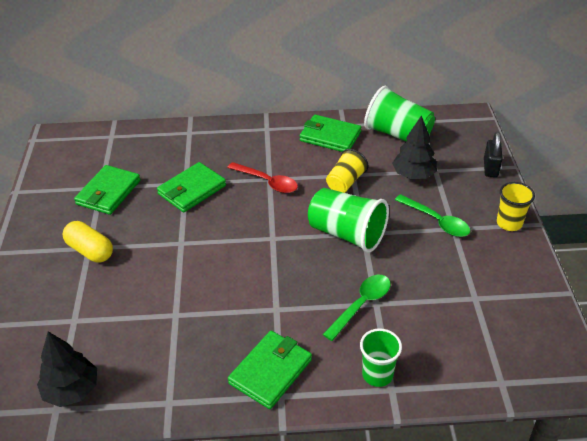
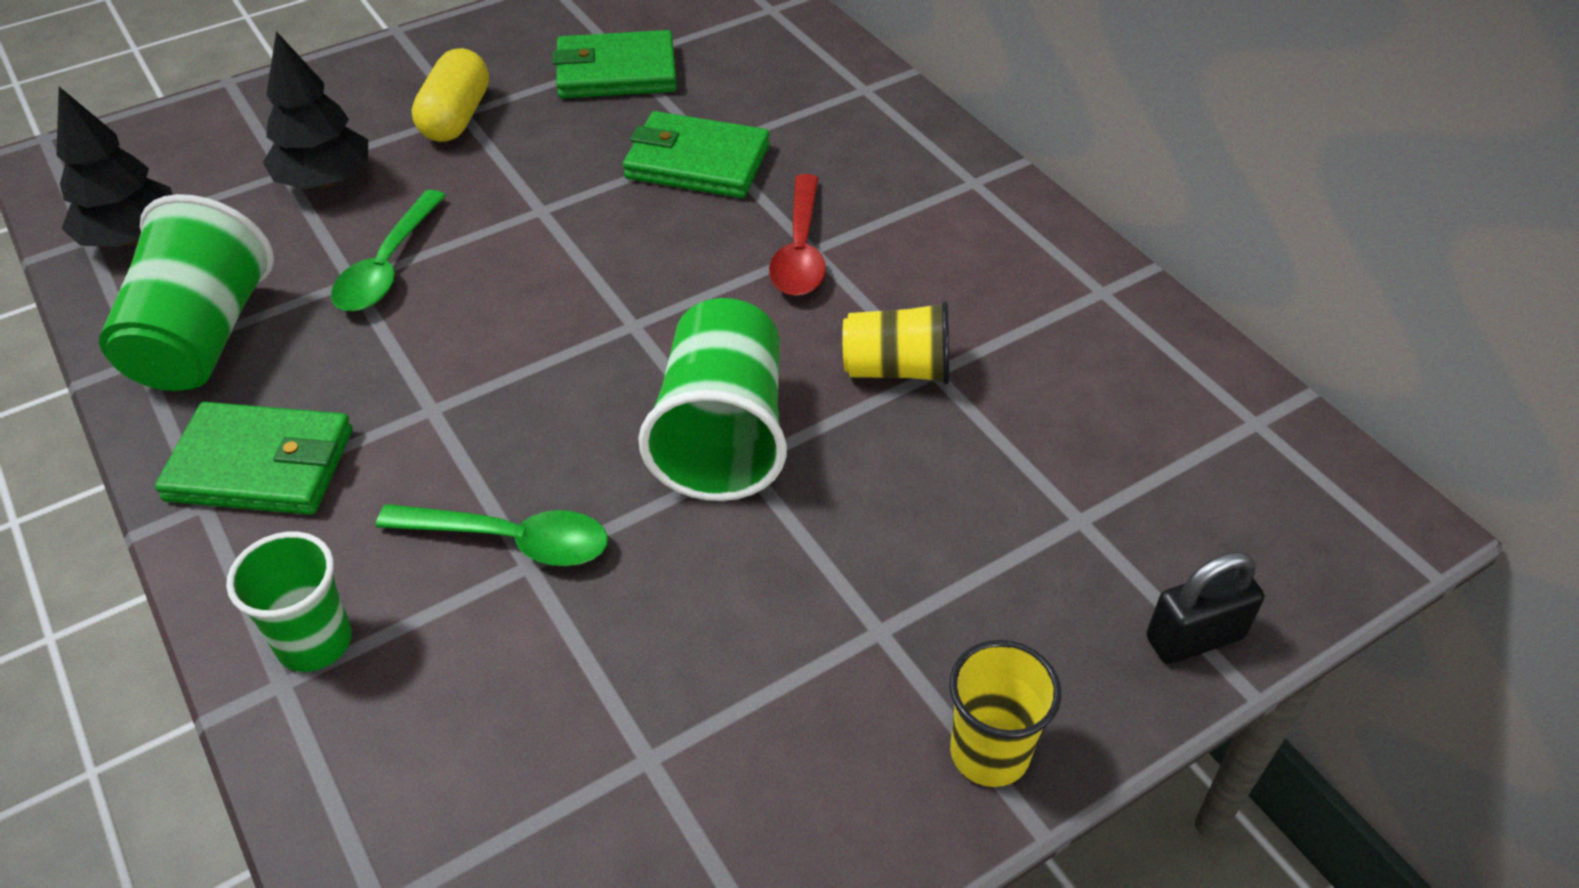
camera: 60 degrees right, 5 degrees up
(330, 136) = (1038, 285): green wallet -> none
(398, 134) = (1158, 398): green cup -> green cup (202, 338)
(413, 175) = (1025, 482): black tree -> black tree (325, 181)
(436, 221) = (882, 586): green spoon -> green spoon (388, 266)

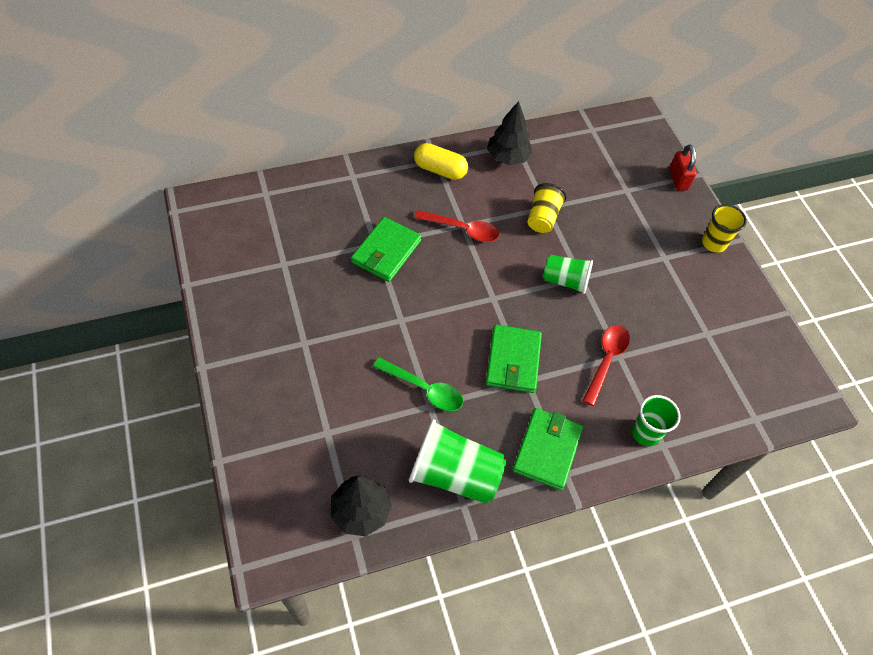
camera: 80 degrees left, 10 degrees up
(325, 181) = (343, 413): black tree -> black tree (507, 157)
(456, 117) = (307, 346): yellow capsule -> yellow capsule (440, 170)
(510, 540) = (606, 360): green spoon -> red spoon
(616, 72) = (295, 269): green wallet -> green wallet (513, 361)
(722, 435) = (565, 281): green cup -> green cup, size x0.62
(1194, 637) = (678, 179): black padlock -> red padlock

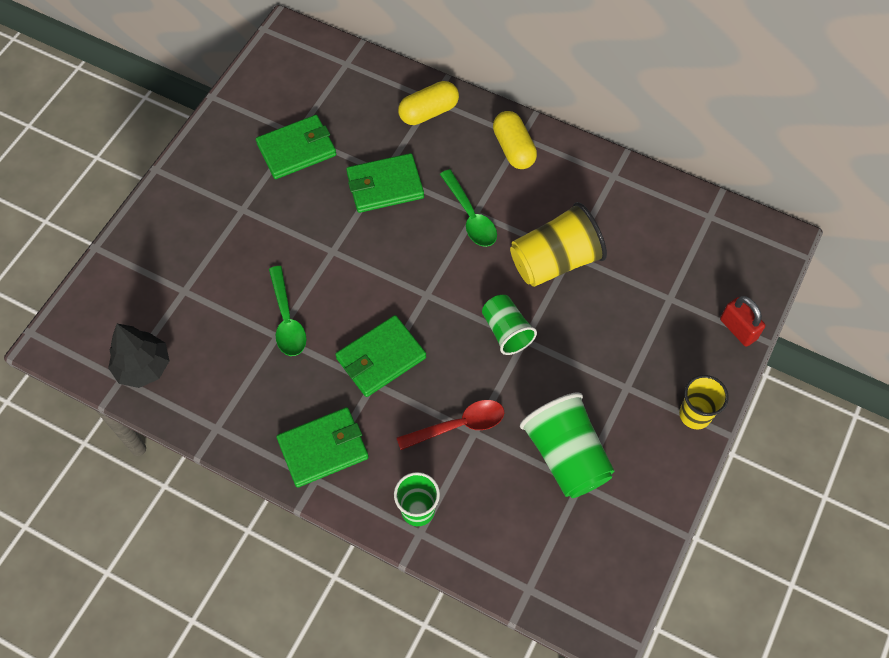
camera: 50 degrees right, 5 degrees up
(297, 273) = (297, 149): none -> green wallet
(360, 185) = (428, 112): none -> yellow capsule
(454, 474) = (235, 402): green cup -> green cup (566, 456)
(462, 229) = (470, 216): red spoon -> green spoon
(507, 157) = (590, 182): black tree -> none
(542, 218) = (555, 261): yellow cup -> yellow cup, size x1.61
(678, 179) = (738, 329): red padlock -> red padlock turned 75 degrees counterclockwise

